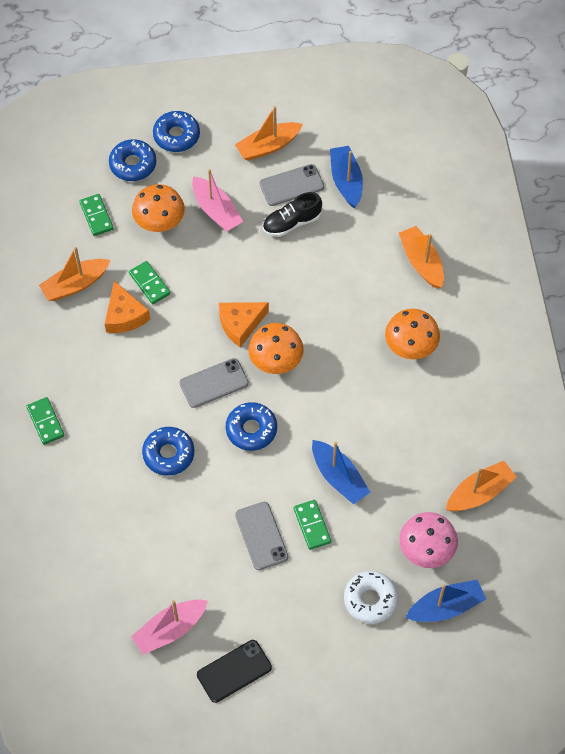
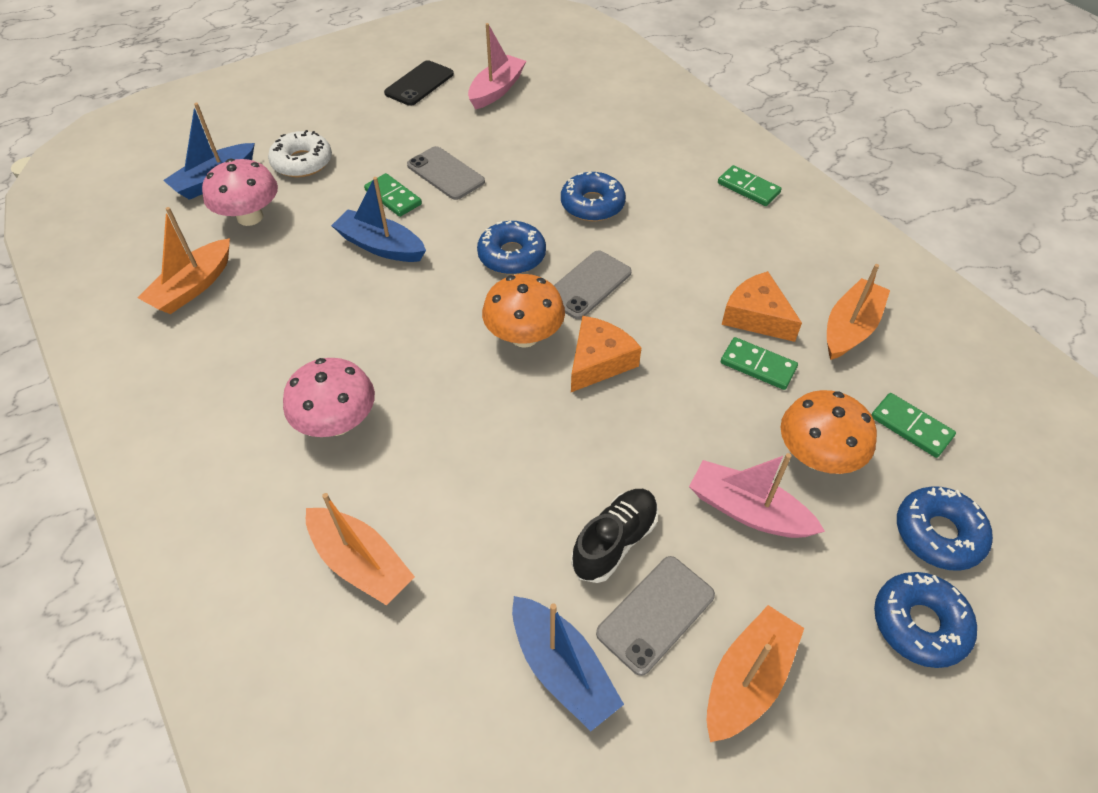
camera: 155 degrees right, 10 degrees down
(410, 346) = (337, 422): orange mushroom -> pink mushroom

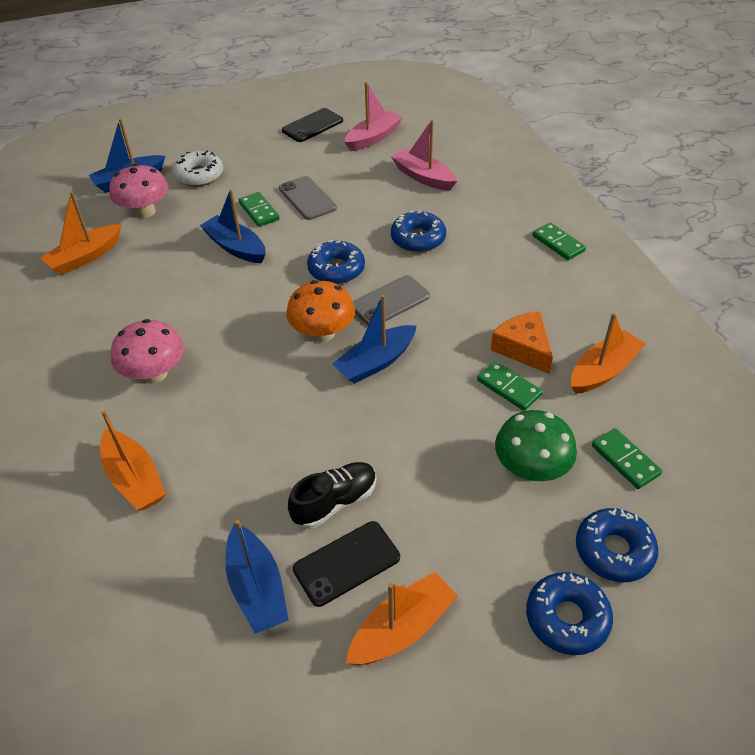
camera: 15 degrees right, 5 degrees down
(599, 361) = (376, 362): orange cheese -> blue boat
(655, 614) = (346, 563): grey phone -> black phone
(747, 511) = (454, 500): pink boat -> pink boat (423, 177)
(816, 456) = (531, 468): orange mushroom -> green mushroom

